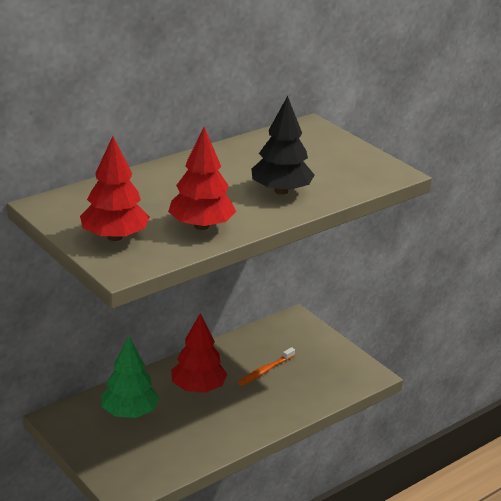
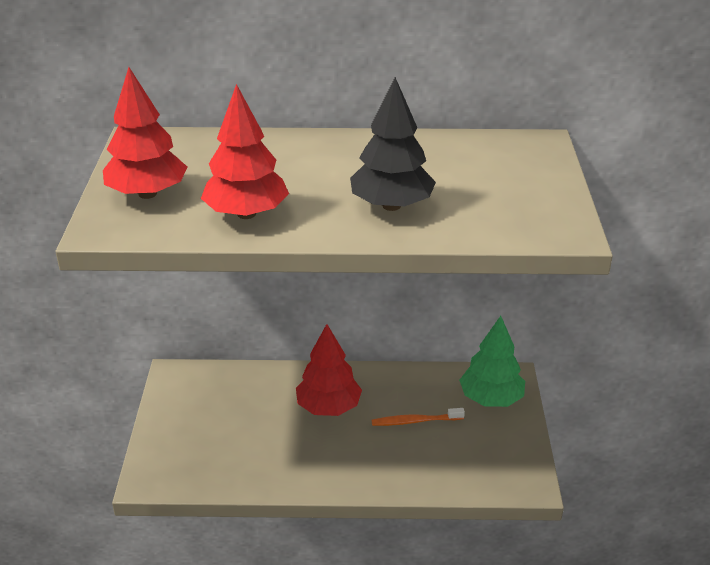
camera: 40 degrees right, 5 degrees up
(129, 412) = (239, 401): green tree -> green tree (491, 398)

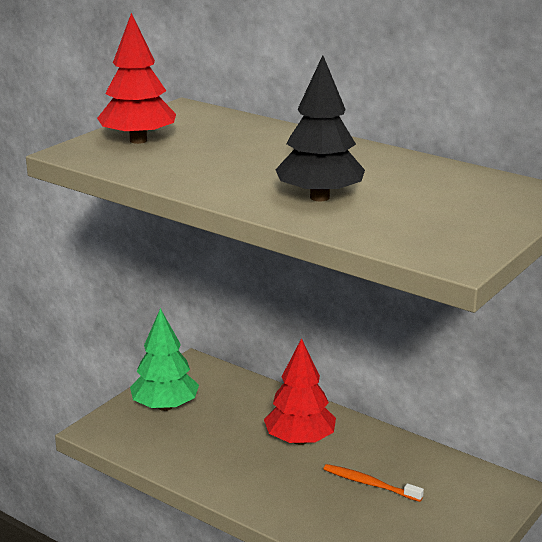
camera: 35 degrees right, 10 degrees down
(246, 214) = (191, 171): red tree -> none
(491, 398) = (468, 497): green tree -> green tree (165, 406)

